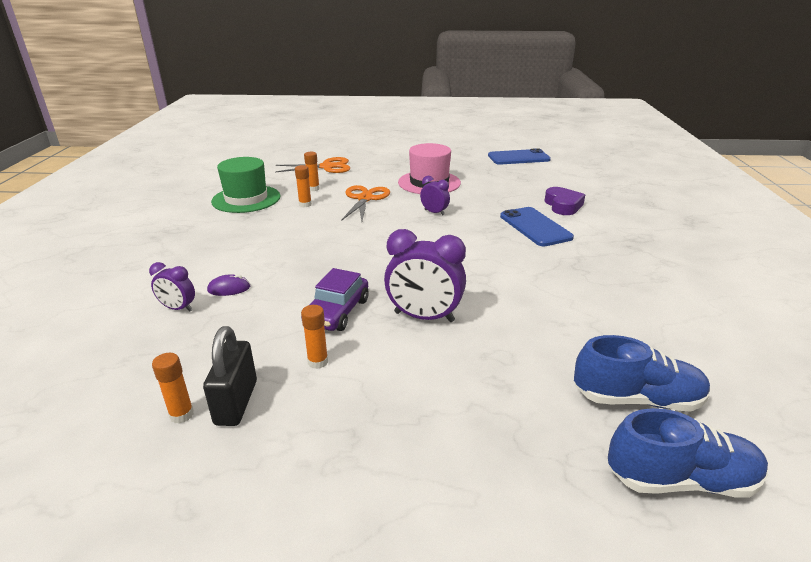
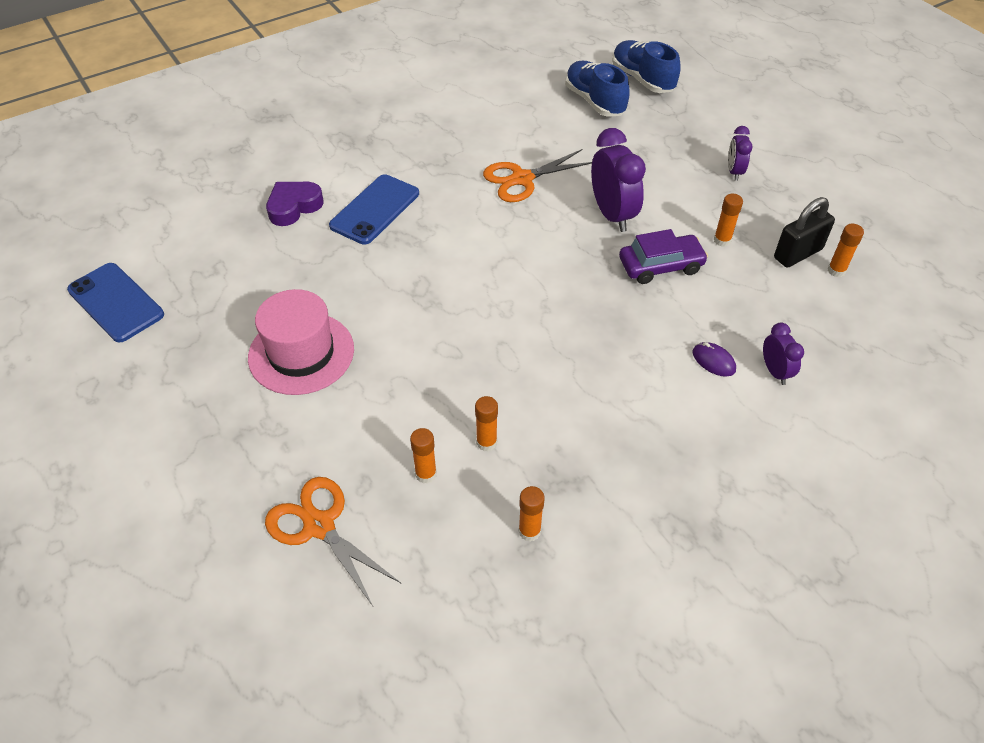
camera: 125 degrees left, 20 degrees up
(246, 199) = (529, 531): green hat -> orange glue stick
(365, 199) = (413, 390): orange scissors -> orange scissors (522, 179)
(434, 212) = (402, 300): purple clock -> purple clock (734, 172)

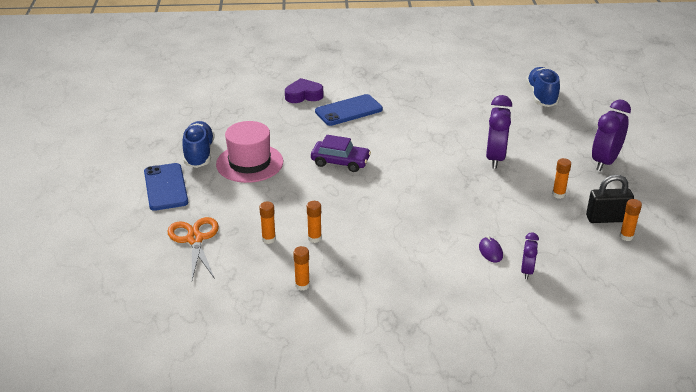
camera: 30 degrees right, 15 degrees down
(116, 302) = (175, 109): blue phone -> blue phone (165, 187)
(522, 179) = (453, 122): orange scissors -> none
(642, 79) = (588, 94): blue shoe -> blue shoe (199, 154)
(661, 266) = (502, 194): purple car -> purple car (340, 162)
(734, 172) = (605, 162): purple clock -> purple clock, size x1.82

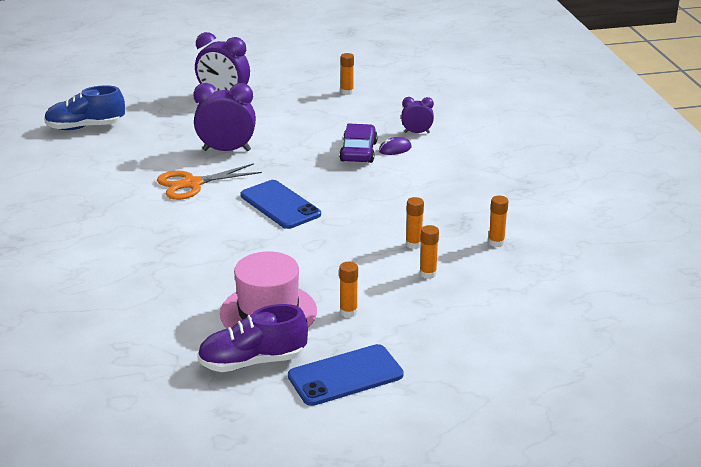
camera: 100 degrees left, 5 degrees down
(195, 239) = (450, 327): orange scissors -> orange scissors (192, 184)
(199, 154) = (253, 362): blue shoe -> purple shoe
(303, 95) = (74, 292): purple heart -> none
(340, 162) = (252, 243): purple car -> purple car (358, 152)
(349, 110) = (120, 250): blue phone -> blue phone (280, 205)
(558, 194) = (289, 119): orange glue stick -> orange glue stick (348, 312)
(607, 218) = (322, 99): black padlock -> none

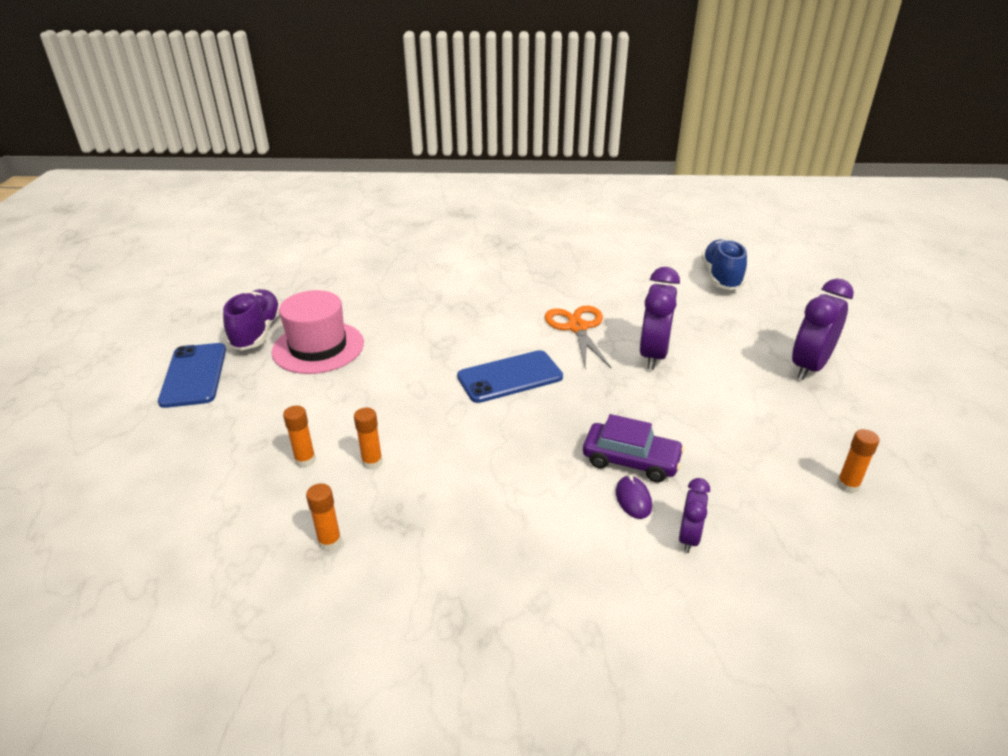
camera: 105 degrees right, 5 degrees up
(348, 312) = (281, 392): orange glue stick -> none

